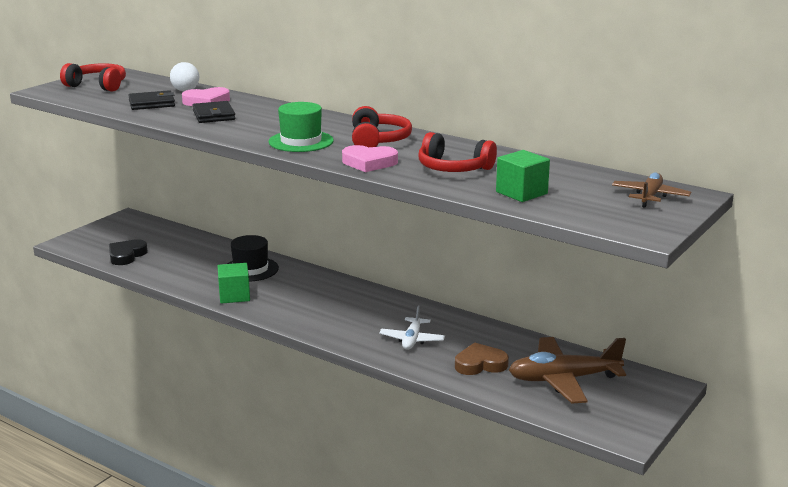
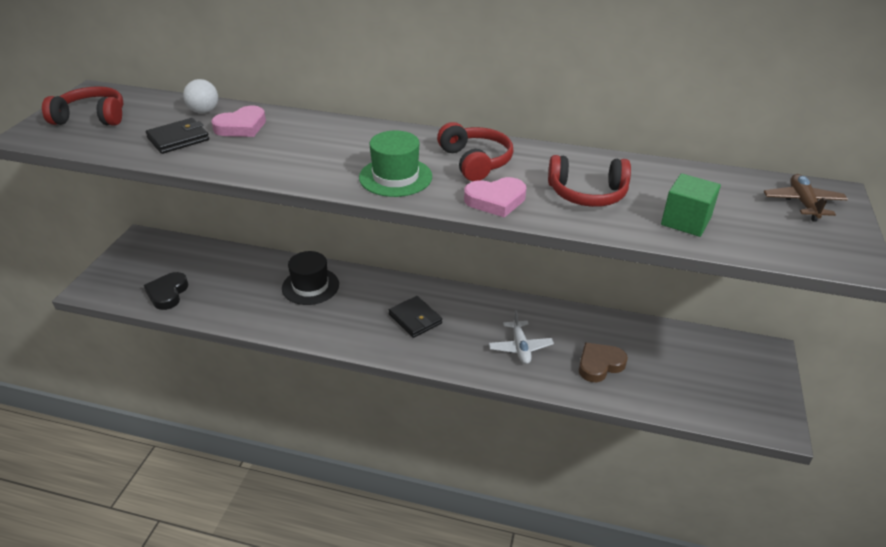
camera: 20 degrees left, 15 degrees up
(213, 115) = (265, 148): black wallet -> black wallet (415, 319)
(234, 296) = (314, 327): green cube -> none
(563, 379) = (681, 366): brown plane -> none

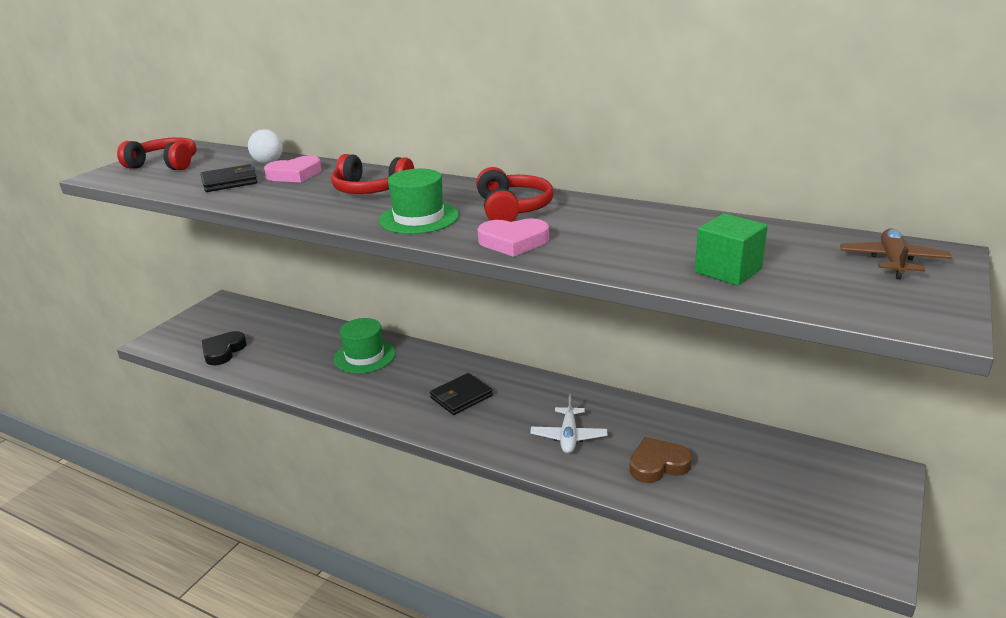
camera: 15 degrees right, 10 degrees down
(310, 286) = (364, 356): black hat -> green hat
(415, 319) = (461, 397): black wallet -> black wallet turned 75 degrees clockwise
(587, 194) = (622, 241): red headphones -> red headphones (371, 190)

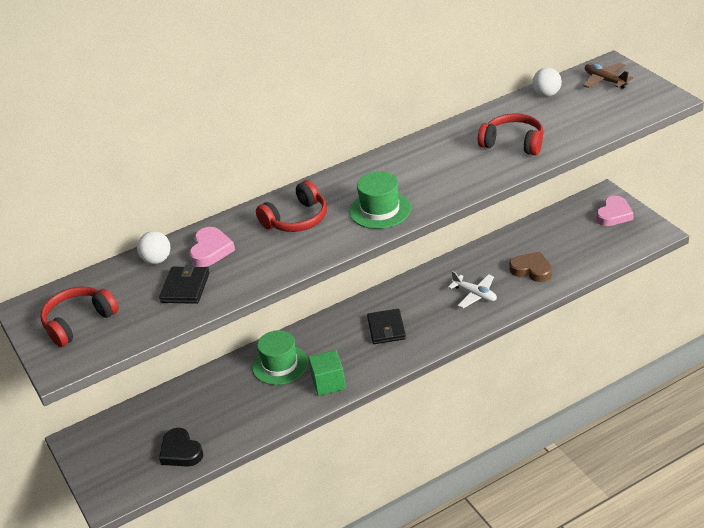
camera: 55 degrees left, 10 degrees up
(512, 209) = (406, 169): red headphones -> red headphones (513, 143)
(513, 242) = (460, 183): pink heart -> pink heart (614, 214)
(658, 464) = (531, 270): brown heart -> brown heart turned 105 degrees clockwise
(728, 270) = (569, 128): green cube -> green cube (328, 383)
(787, 235) = (546, 94): none -> white ball

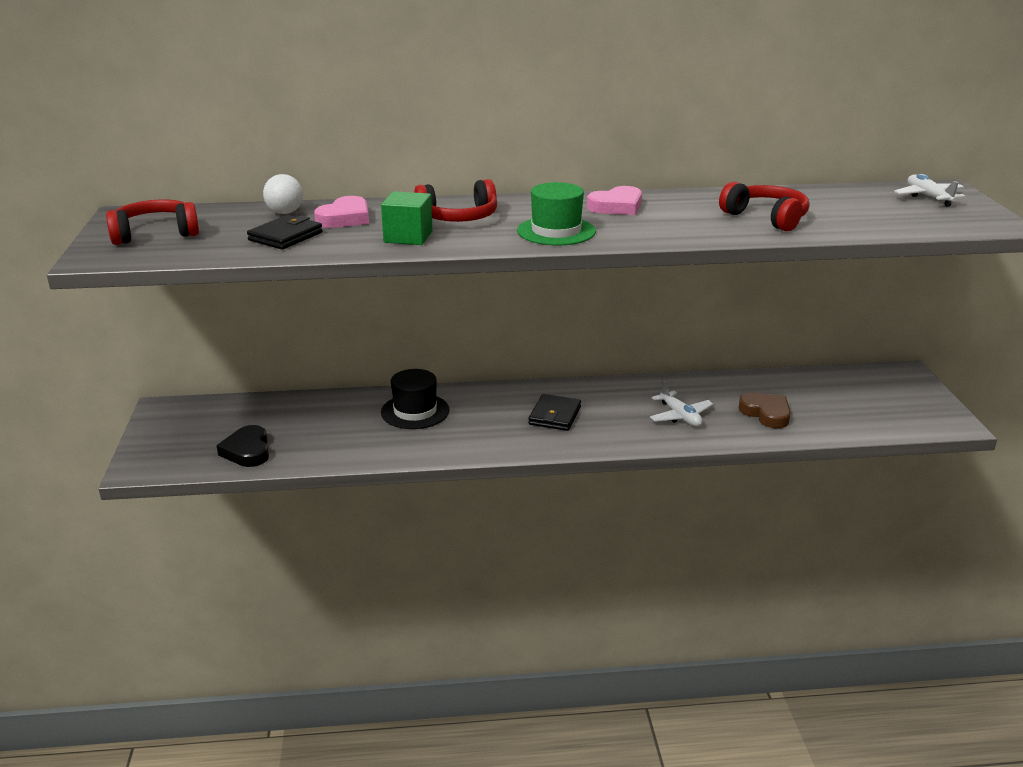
camera: 20 degrees right, 10 degrees down
(280, 365) = (415, 411): green hat -> black hat
(328, 383) = (451, 442): green cube -> green cube (408, 237)
(546, 94) = (844, 193): white ball -> none
(605, 80) = (928, 197): brown plane -> white plane
(614, 214) = (907, 393): pink heart -> pink heart (617, 206)

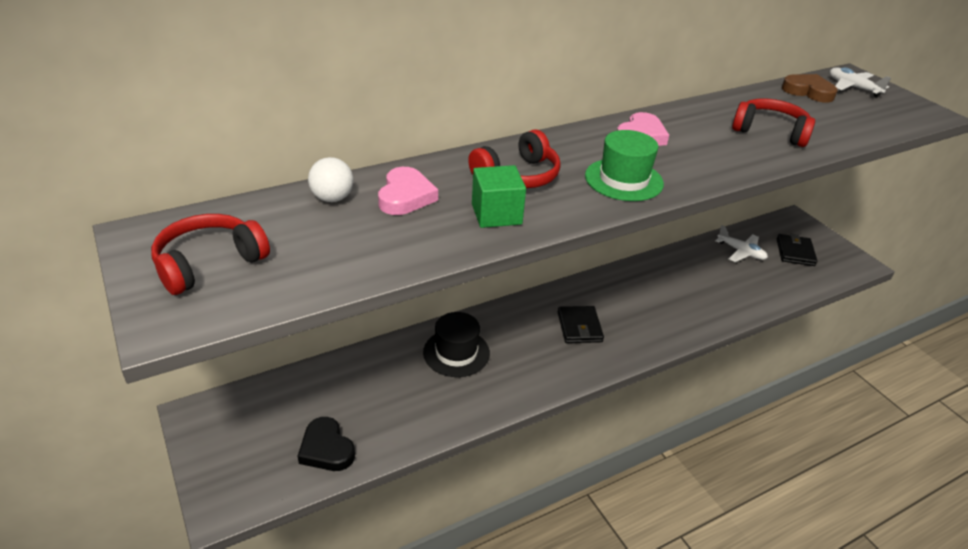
camera: 25 degrees left, 10 degrees up
(285, 236) = (368, 238): black wallet -> black wallet (795, 252)
(680, 416) = (676, 303): white plane -> white plane (741, 252)
(766, 413) = (734, 284): brown heart -> brown heart (808, 92)

